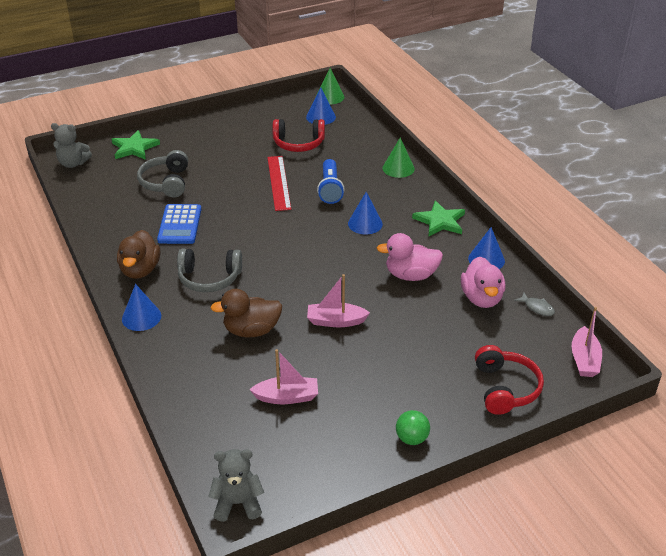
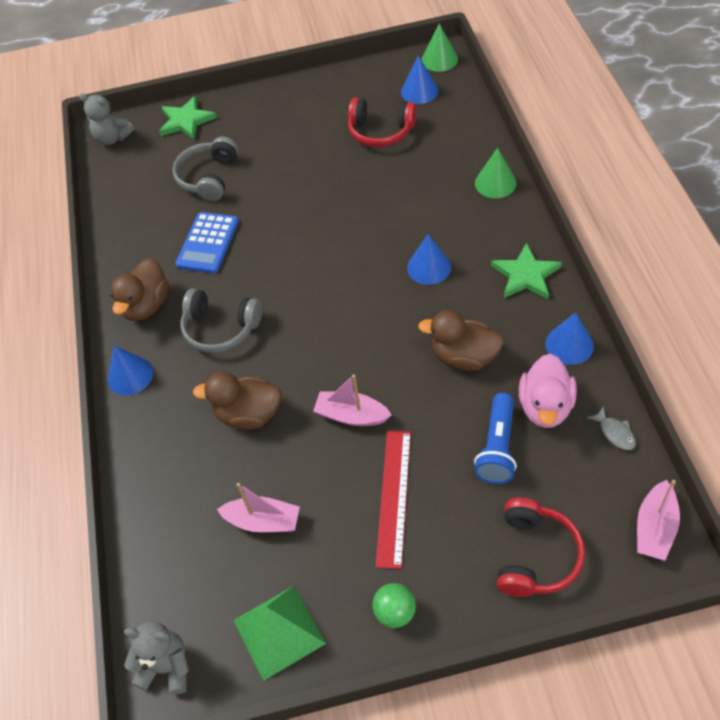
camera: 20 degrees right, 15 degrees up
(279, 182) = (340, 191): red ruler -> red ruler (394, 497)
(323, 465) = (279, 631): none -> green pyramid
(330, 189) = (400, 208): blue flashlight -> blue flashlight (497, 447)
(411, 275) = (464, 357): pink duck -> brown duck

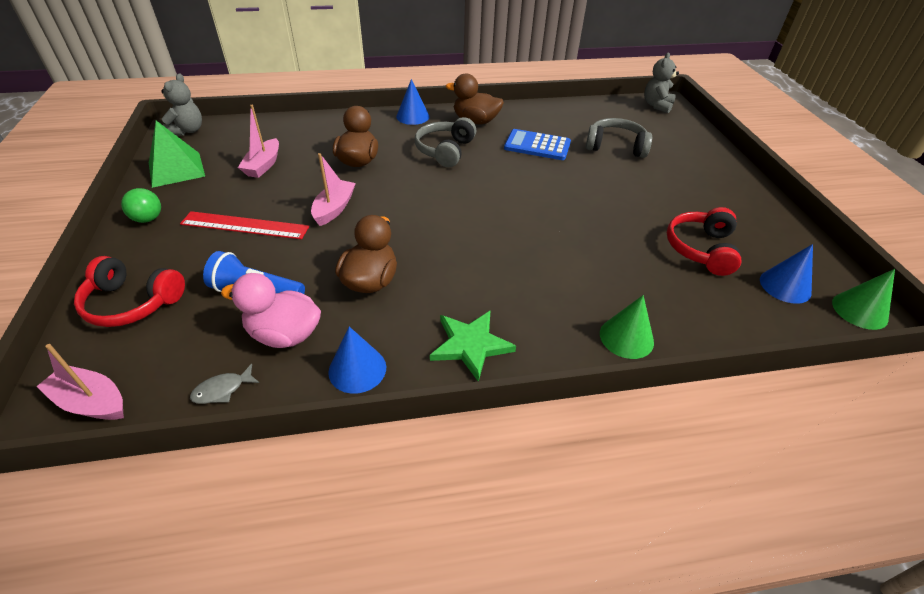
camera: 85 degrees right, 10 degrees down
(186, 121) = (687, 136): green star -> none
(429, 267) = (493, 268): blue cone -> none

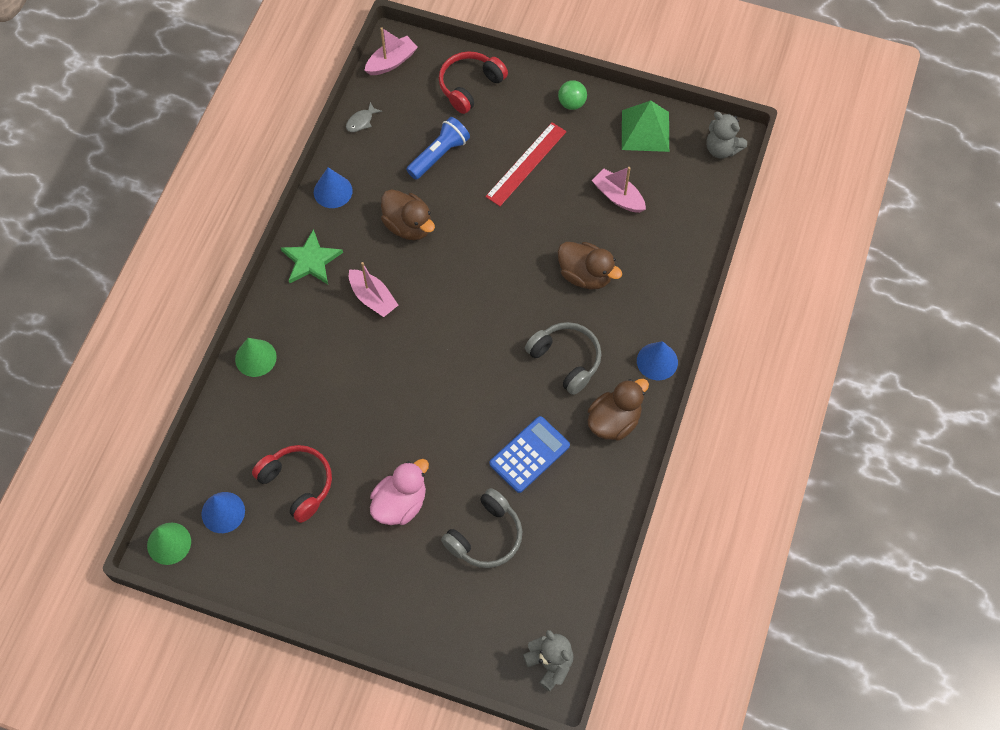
camera: 120 degrees right, 20 degrees up
(222, 390) = (361, 121): grey fish -> grey fish turned 135 degrees counterclockwise
(284, 334) = (387, 161): pink duck -> pink duck (400, 503)
(334, 208) = (515, 231): pink boat -> pink boat (373, 298)

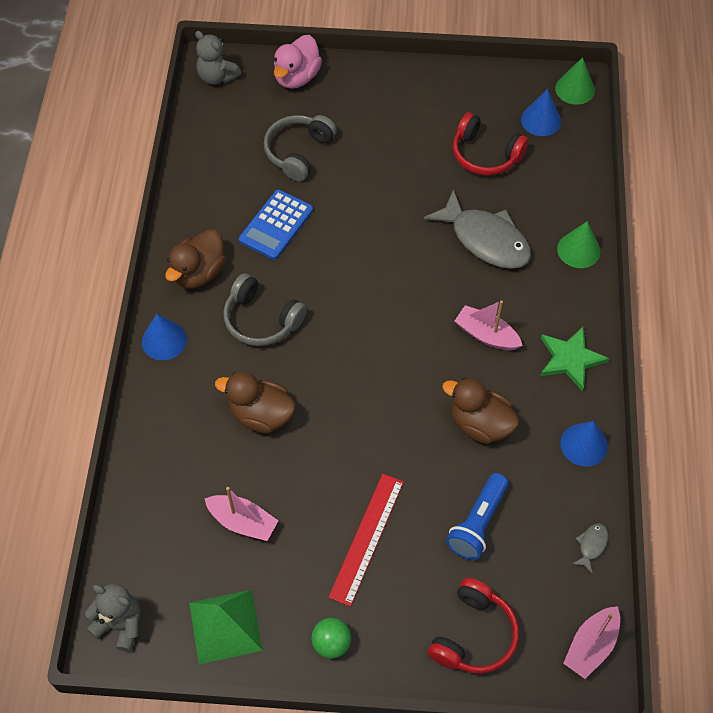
camera: 165 degrees right, 5 degrees down
(336, 389) = (485, 239): none -> grey fish
(400, 503) = (385, 160): pink duck -> pink duck (297, 77)

